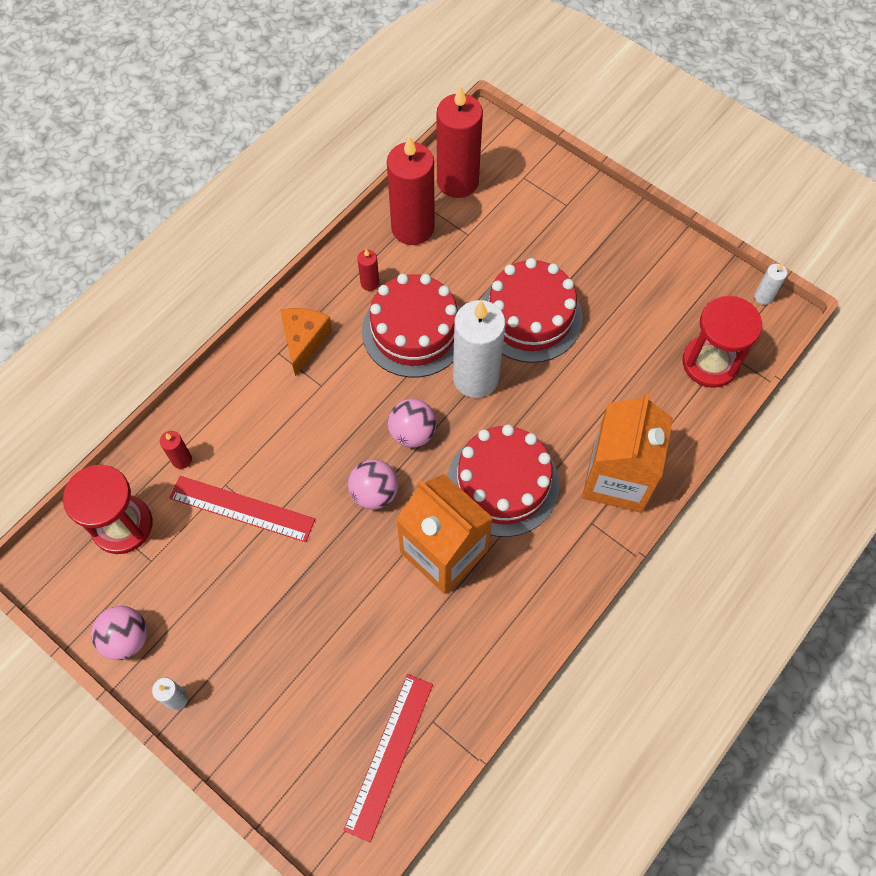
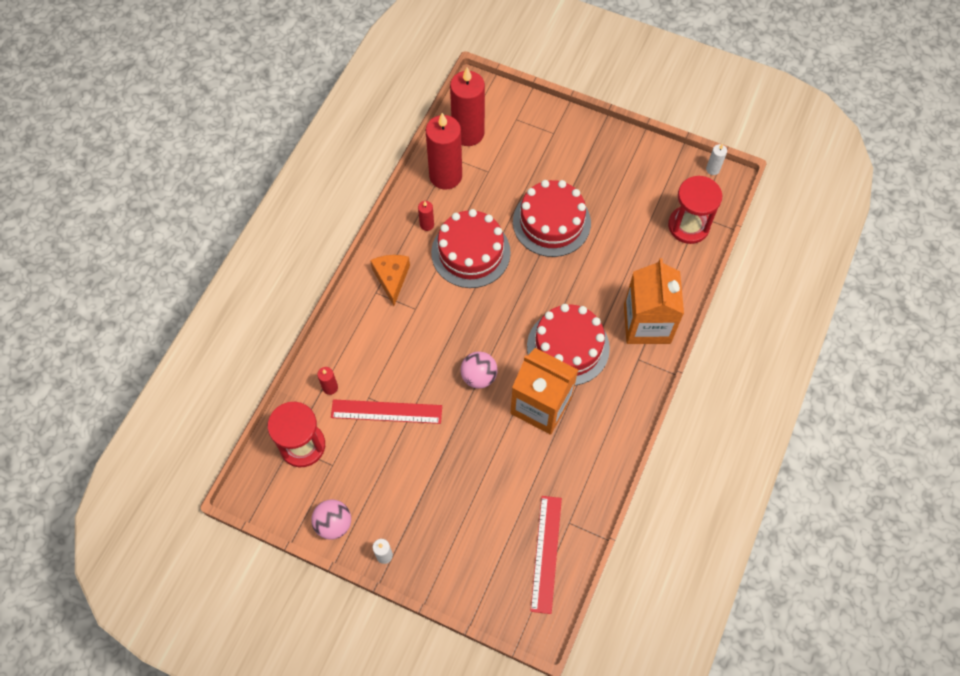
camera: 15 degrees left, 0 degrees up
(412, 433) = (492, 327): pink ball -> none
(475, 378) = (526, 276): white candle -> none

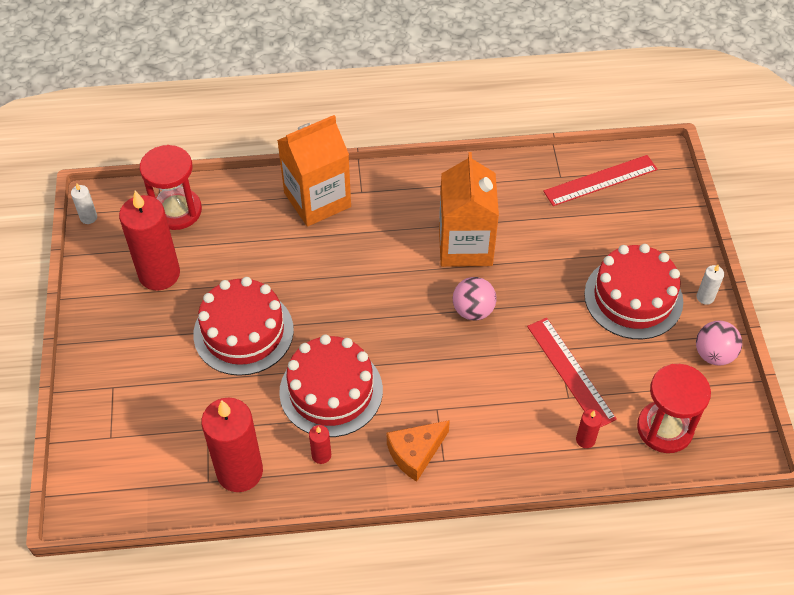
camera: 120 degrees left, 10 degrees down
(468, 133) = (160, 480): red candle -> red candle (159, 274)
(568, 347) = (387, 251): red cake -> red cake (633, 297)

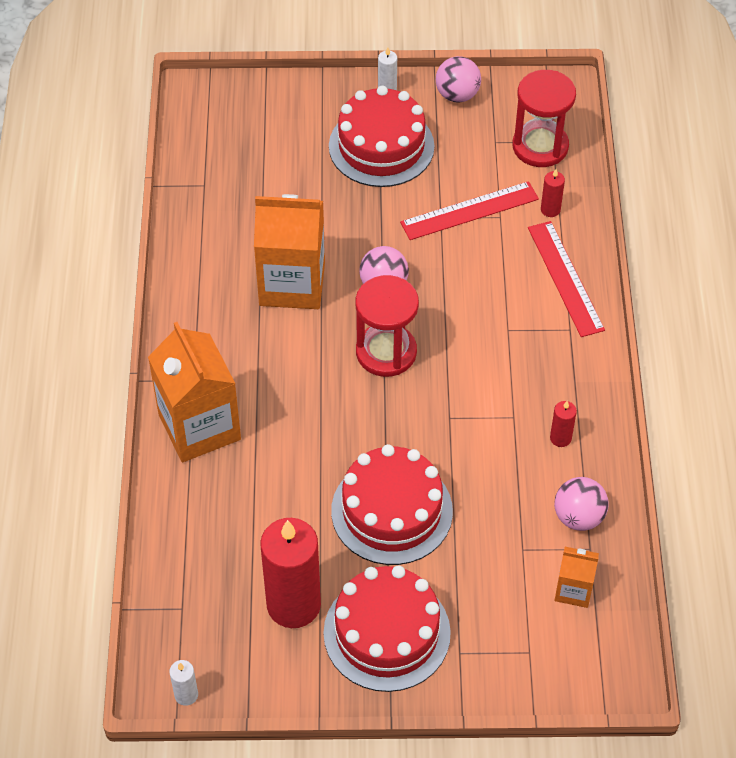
camera: 85 degrees left, 0 degrees up
(167, 469) = (573, 590): none -> orange carton
(177, 211) = (191, 586): red hourglass -> red hourglass (386, 352)
(239, 471) = (578, 517): red candle -> pink ball
(331, 391) = (479, 425): red cake -> red cake (387, 633)
(415, 453) = (561, 352): orange cheese -> none
(600, 180) = (216, 150): red ruler -> red ruler (565, 278)

